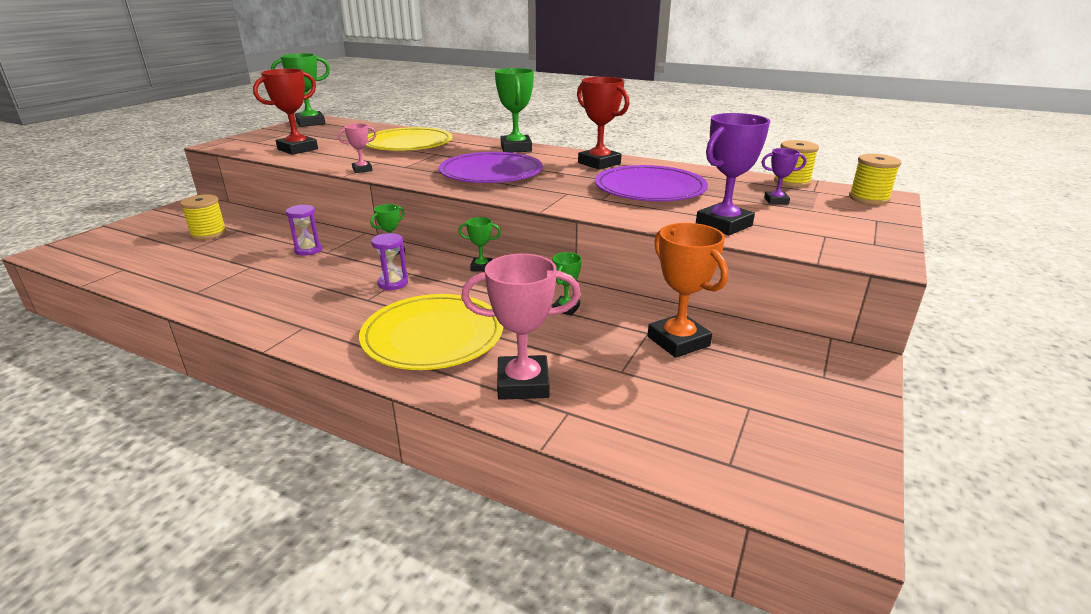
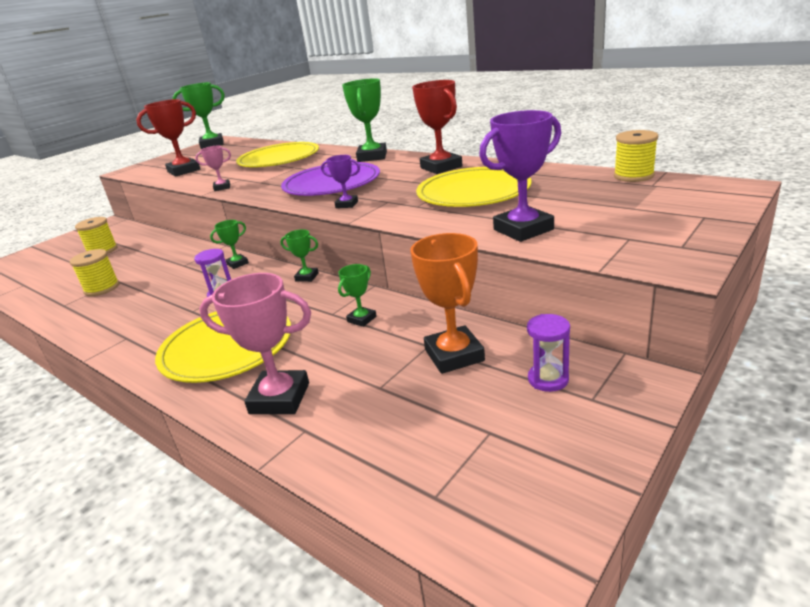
camera: 15 degrees right, 0 degrees up
(308, 250) = (170, 264): purple hourglass -> purple hourglass (548, 379)
(650, 189) = (473, 192): purple plate -> yellow plate
(776, 201) = (600, 199): purple trophy -> purple trophy (347, 204)
(869, 198) = (712, 191): yellow spool -> yellow spool (102, 288)

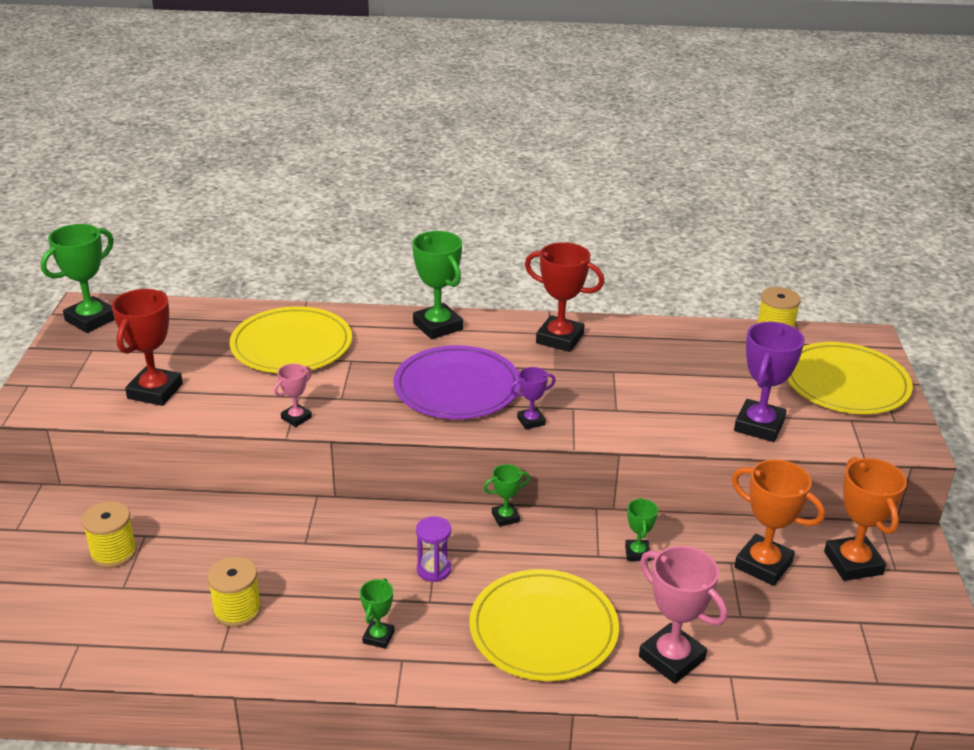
camera: 40 degrees left, 5 degrees up
(237, 263) = (384, 521): green trophy -> green trophy (378, 637)
(279, 398) = (671, 658): pink trophy -> pink trophy turned 75 degrees clockwise
(473, 192) = (649, 378): yellow plate -> yellow plate (845, 383)
(548, 379) = (853, 563): purple hourglass -> orange trophy

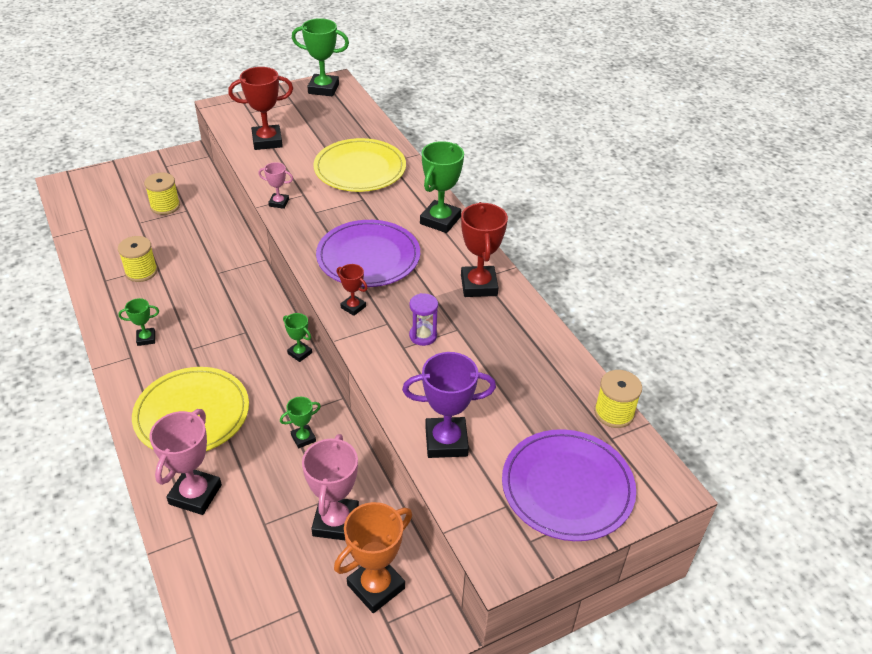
camera: 60 degrees right, 10 degrees up
(434, 570) = (223, 339): purple hourglass -> purple hourglass (423, 336)
(531, 421) = (353, 307): purple trophy -> red trophy
(763, 565) = (336, 522): orange trophy -> pink trophy
(845, 383) = (567, 487): yellow plate -> purple plate

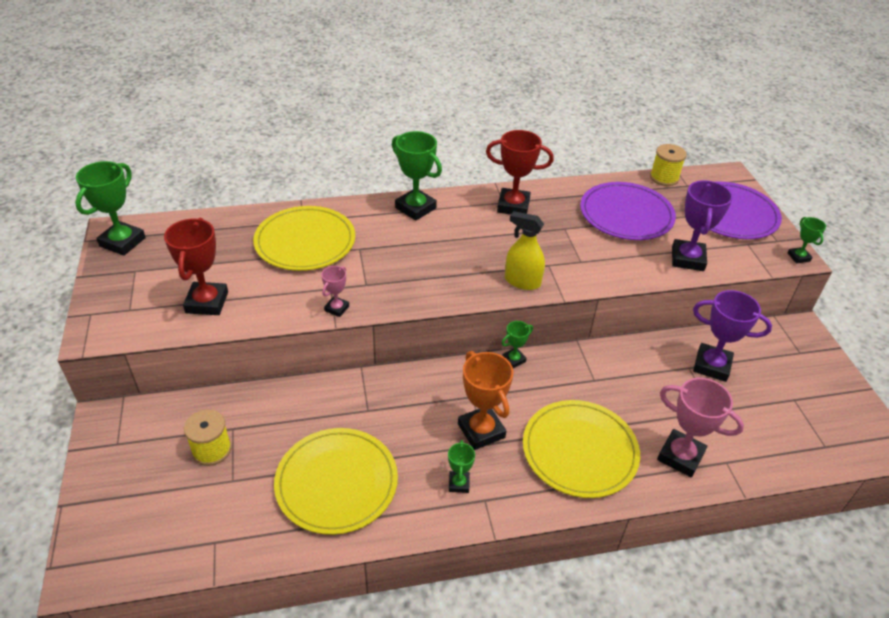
camera: 75 degrees left, 0 degrees up
(141, 272) = (336, 482): yellow spool -> yellow plate
(303, 438) = (621, 372): green trophy -> green trophy (798, 257)
(336, 522) = (711, 365): pink trophy -> purple trophy
(353, 307) = (522, 281): red trophy -> yellow spray bottle
(368, 257) = (453, 260): purple plate -> purple plate (626, 214)
(376, 586) = (770, 353): orange trophy -> orange trophy (481, 431)
(423, 336) = (569, 248): purple hourglass -> none

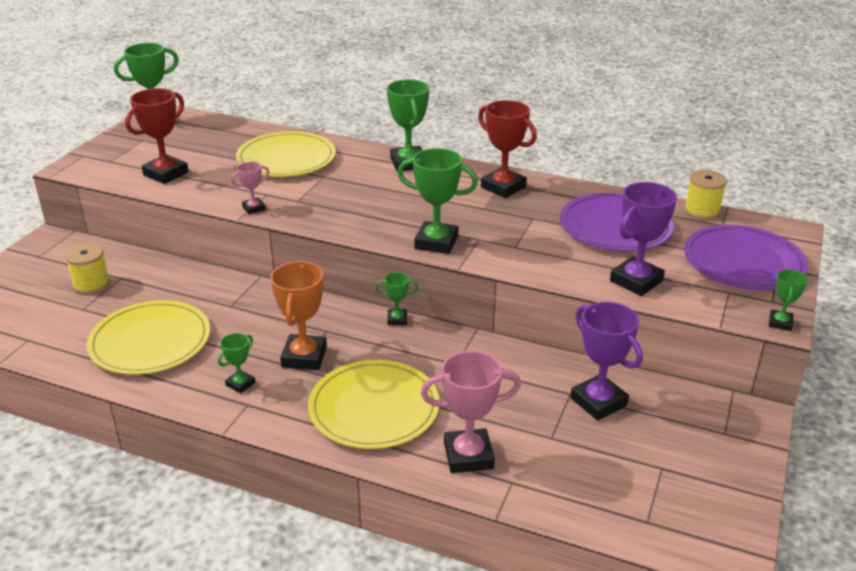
camera: 35 degrees right, 10 degrees down
(522, 281) = (436, 242): yellow spray bottle -> green trophy
(680, 456) = (468, 456): pink trophy -> pink trophy turned 75 degrees counterclockwise

